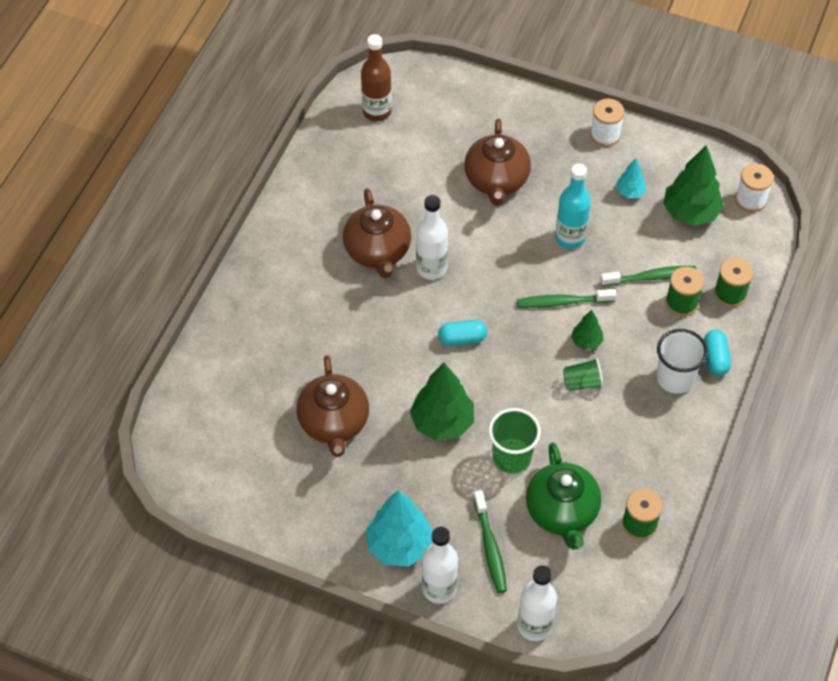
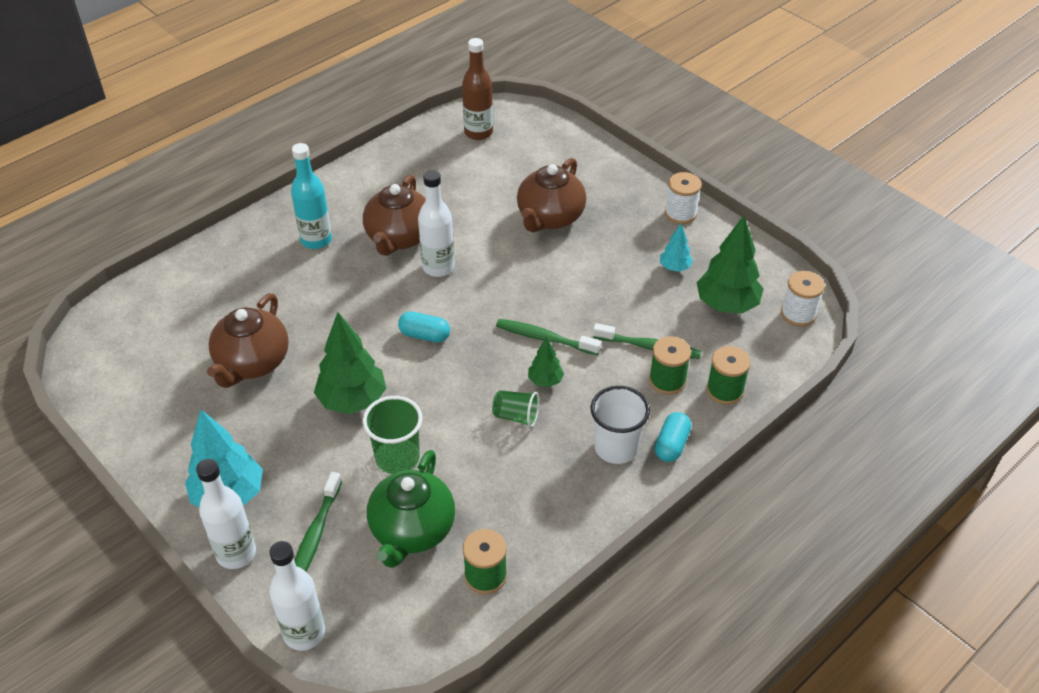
camera: 25 degrees right, 10 degrees down
(570, 238) = (589, 286): turquoise bottle -> turquoise bottle (316, 240)

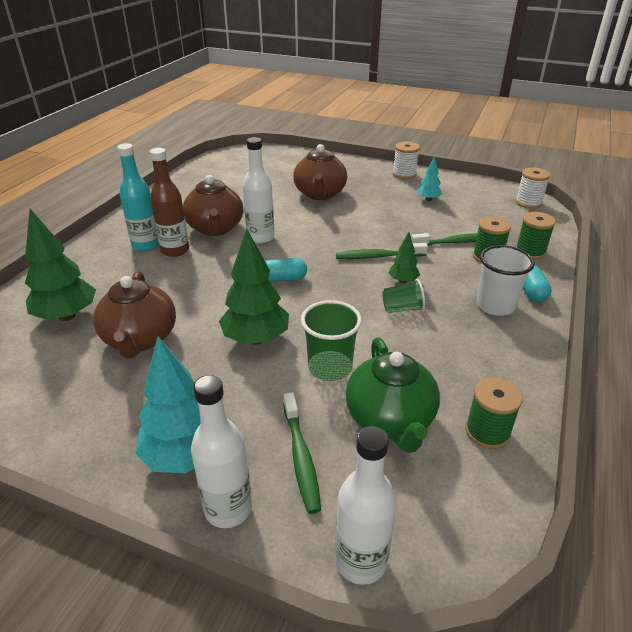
camera: 25 degrees left, 10 degrees down
(478, 132) = (231, 165): brown bottle -> brown bottle (175, 250)
(726, 305) = (480, 209): green tree -> green tree (67, 316)

